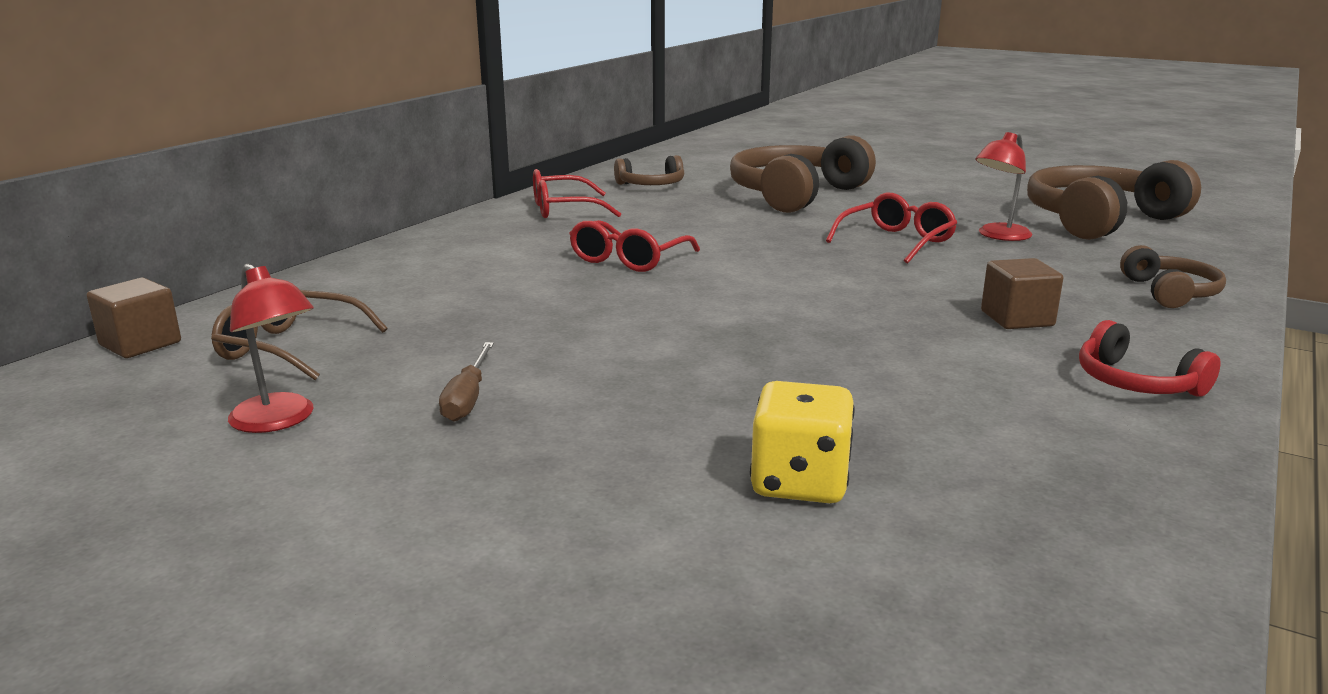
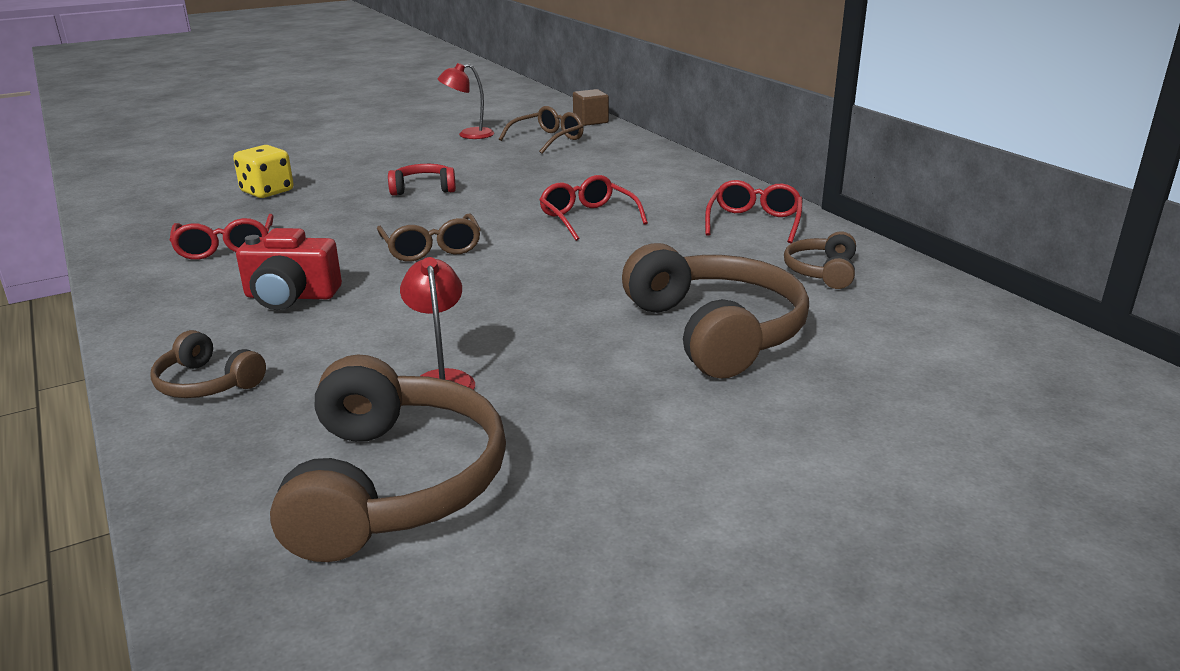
camera: 120 degrees right, 5 degrees up
(467, 398) = (438, 159): brown screwdriver -> none
(812, 298) = (431, 249): none -> brown glasses
(897, 241) = (497, 322): red glasses -> red glasses (226, 248)
(1017, 319) = (291, 296): brown cube -> red camera
(1136, 382) = (171, 288): red headphones -> red headphones (423, 189)

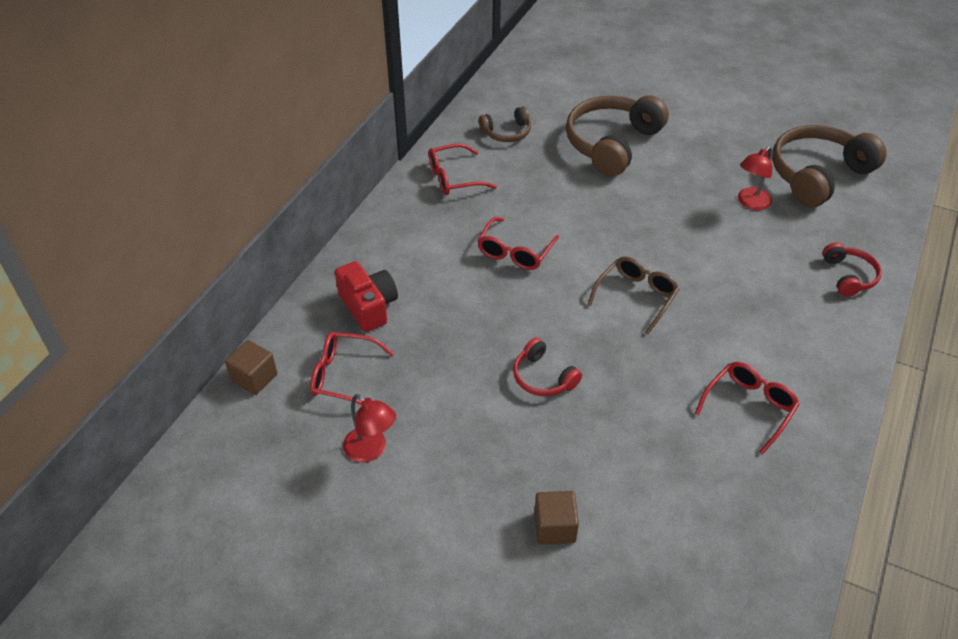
camera: 125 degrees left, 20 degrees up
(207, 383) = (848, 276): brown headphones -> red headphones
(267, 192) = (647, 484): yellow dice -> none
(291, 296) = (757, 314): red camera -> red camera (368, 306)
(307, 161) = (554, 527): none -> brown cube
(548, 139) = (343, 375): brown glasses -> red glasses

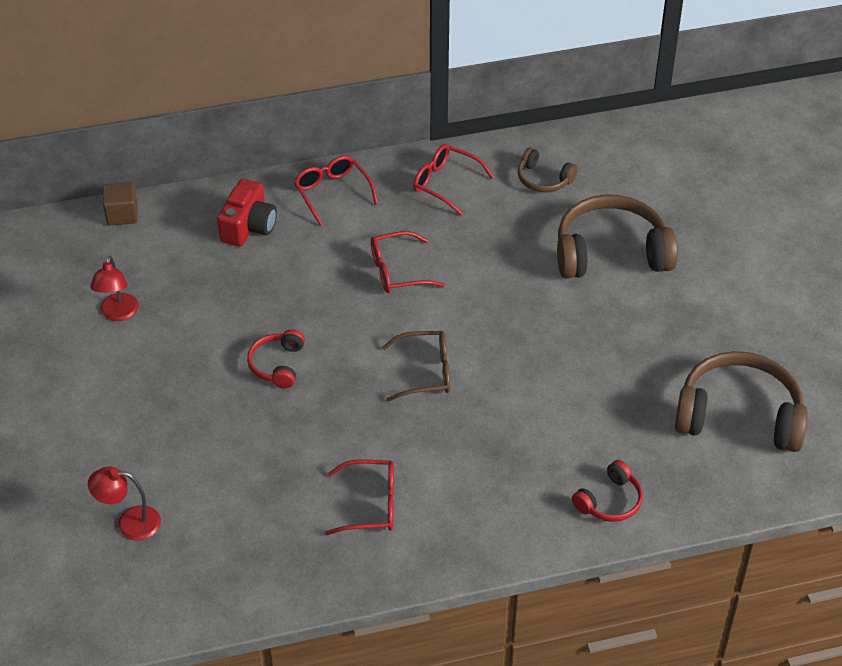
camera: 50 degrees right, 0 degrees up
(343, 375) = (169, 257): red glasses -> red glasses (332, 193)
(554, 527) = (143, 449): brown cube -> none
(750, 203) = (637, 387): red lamp -> red lamp (129, 523)

